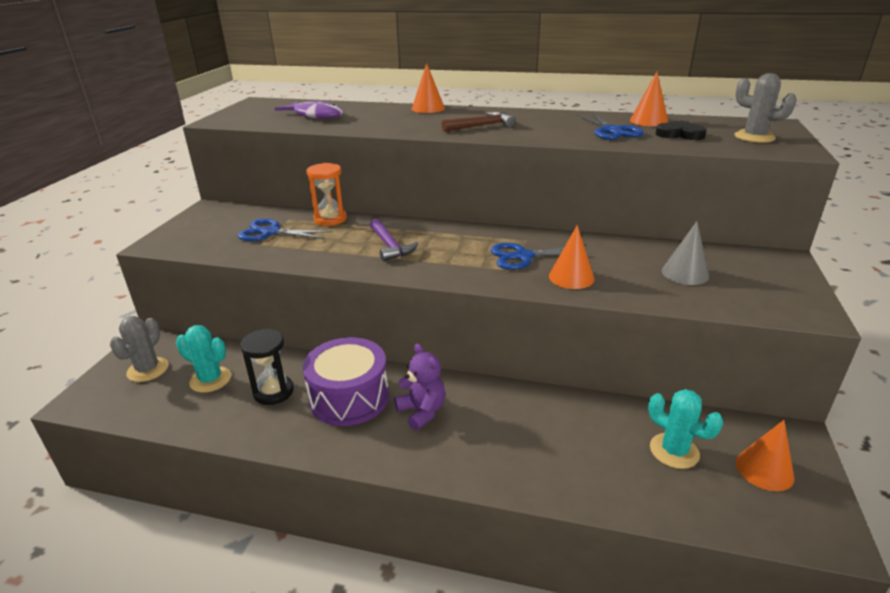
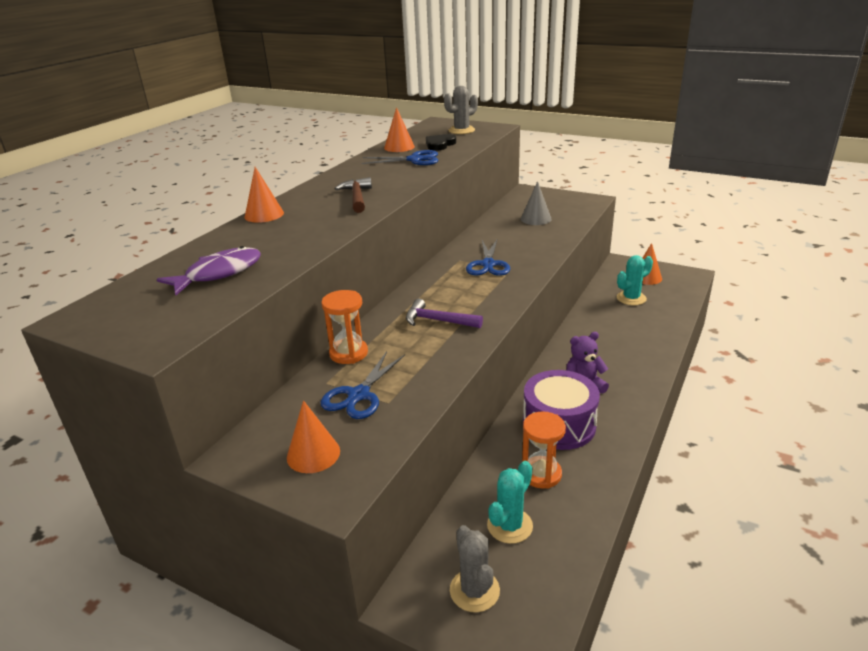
camera: 75 degrees left, 0 degrees up
(148, 370) = (474, 590): grey cactus -> grey cactus turned 45 degrees clockwise
(273, 392) = (541, 474): black hourglass -> orange hourglass
(390, 246) = (438, 321): purple hammer -> purple hammer turned 150 degrees counterclockwise
(571, 277) = (528, 252): orange cone -> orange cone (313, 454)

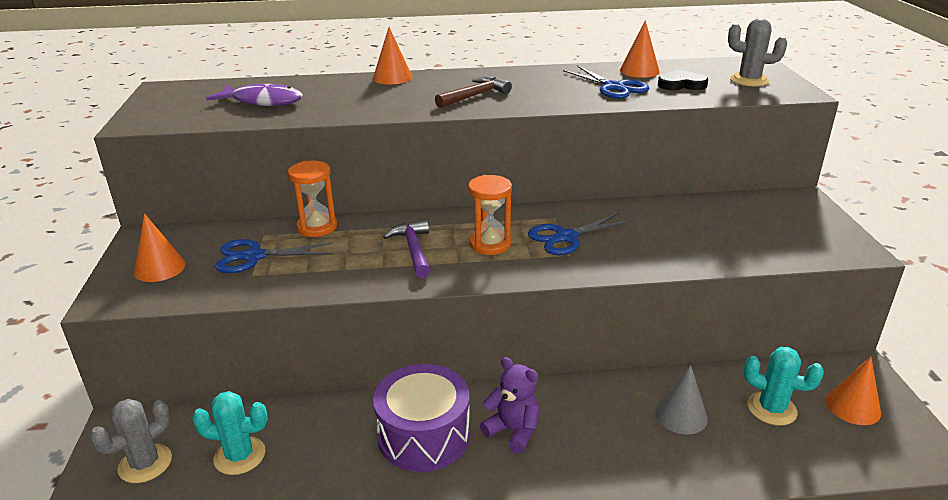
camera: 55 degrees right, 0 degrees up
(536, 219) = (728, 229): grey cone -> grey cone (681, 415)
(541, 474) = (330, 451): orange hourglass -> orange hourglass (490, 244)

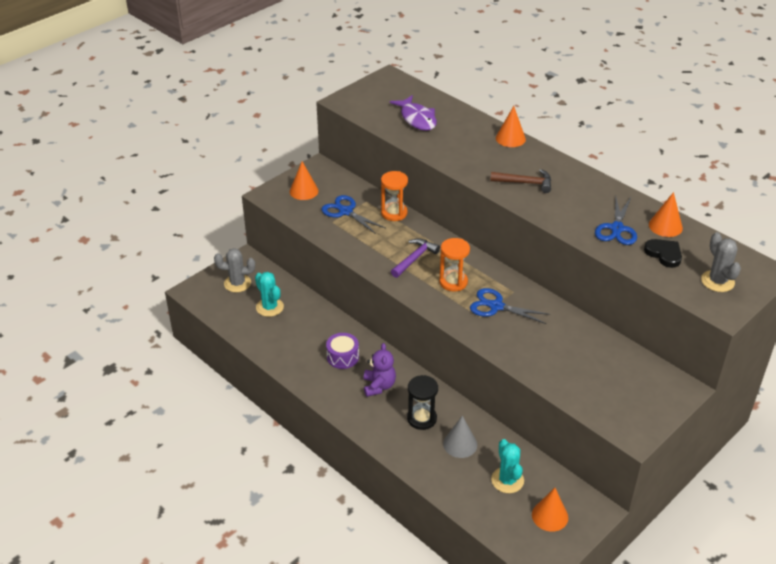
camera: 50 degrees right, 10 degrees up
(424, 435) = (342, 357): purple drum -> purple drum, size x0.58
(608, 424) = (421, 418): none -> black hourglass

